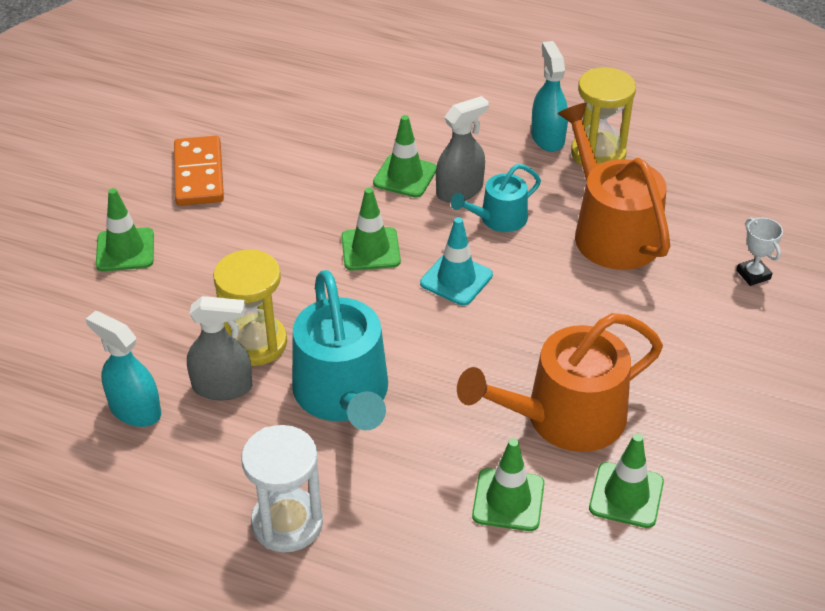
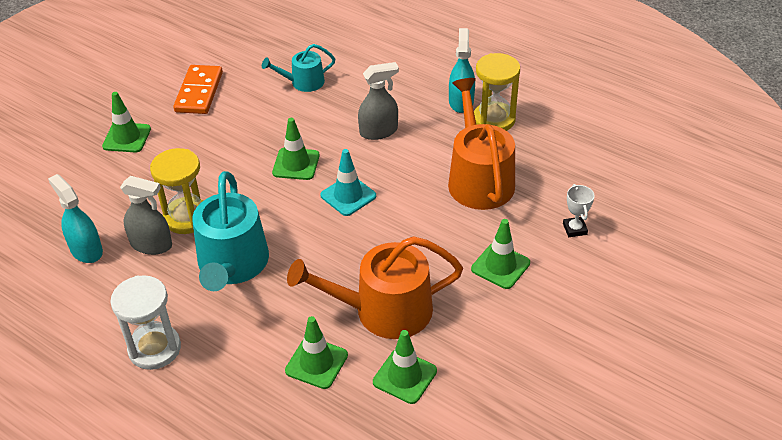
camera: 15 degrees right, 0 degrees up
(405, 176) = (343, 115): green traffic cone -> green traffic cone (500, 266)
(498, 219) = (398, 156): turquoise watering can -> turquoise watering can (303, 82)

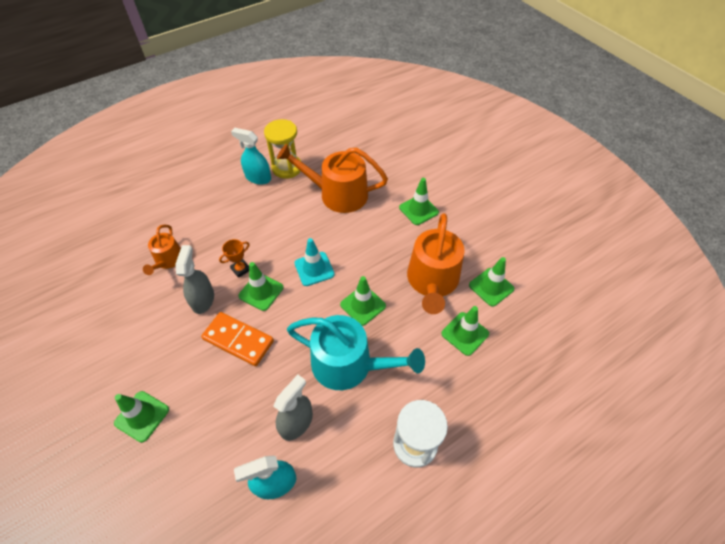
camera: 70 degrees left, 10 degrees up
(187, 218) = (278, 386): yellow hourglass -> none
(199, 92) = (122, 339): orange domino -> orange domino (238, 340)
(303, 82) = (168, 260): turquoise watering can -> orange watering can
(316, 254) = (363, 305): none -> green traffic cone
(318, 138) = (240, 269): none -> orange trophy
(379, 131) = (258, 231): grey spray bottle -> grey spray bottle (203, 299)
(574, 229) = (404, 167): white trophy -> none

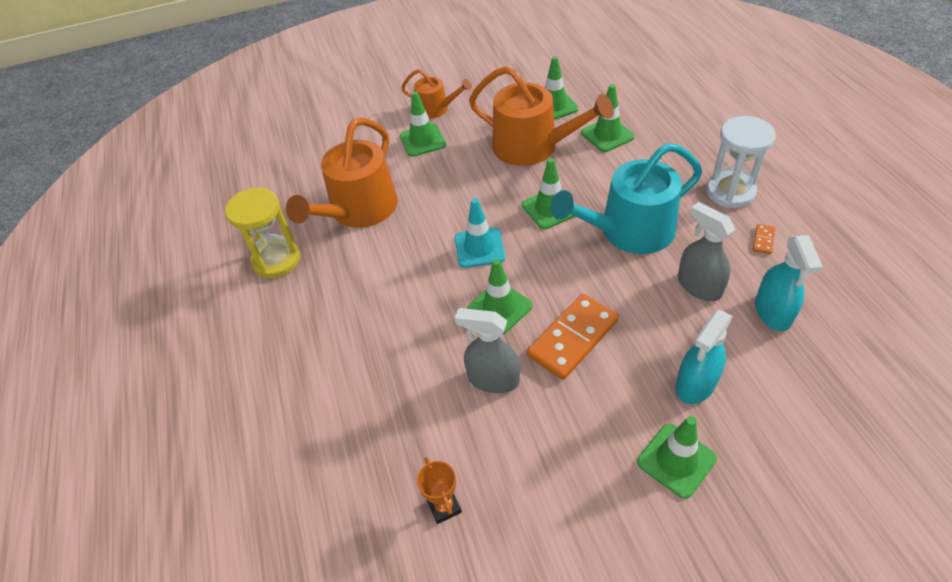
camera: 70 degrees left, 5 degrees down
(168, 260) = (399, 428): orange watering can -> orange watering can (436, 109)
(240, 269) = (452, 329): orange trophy -> orange trophy (444, 506)
(258, 178) = (277, 297): turquoise spray bottle -> turquoise spray bottle (695, 384)
(349, 364) = (629, 231): turquoise watering can -> turquoise watering can turned 150 degrees counterclockwise
(358, 475) = (763, 240): none -> orange domino

